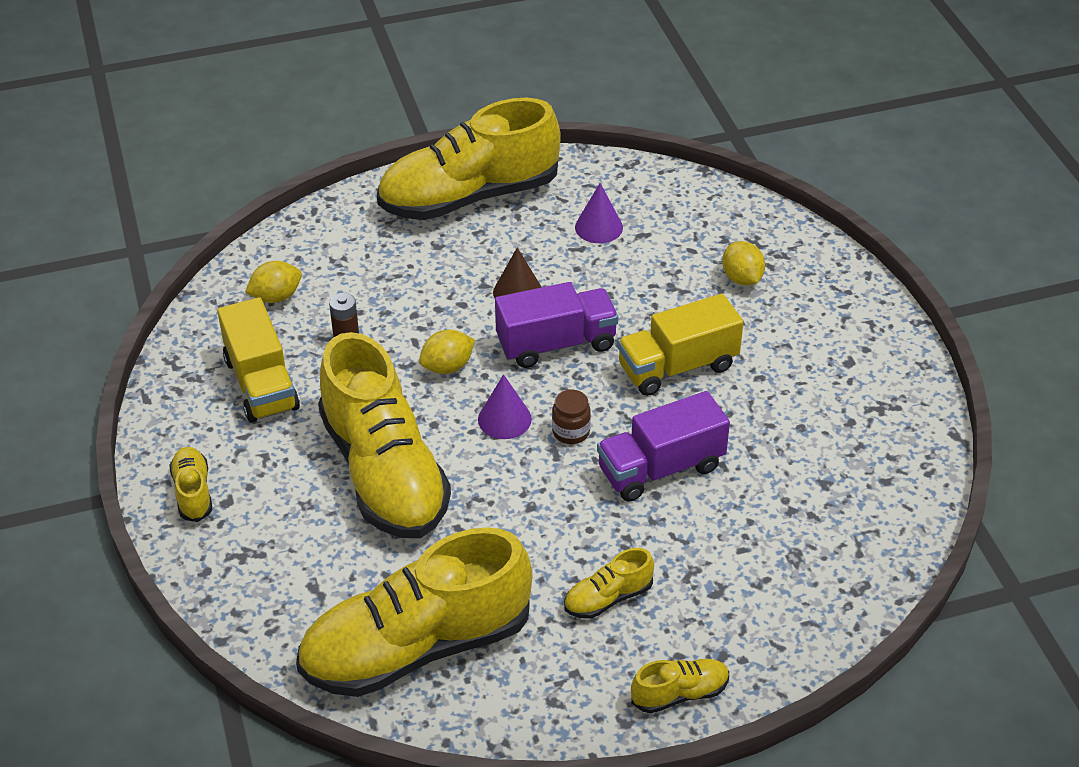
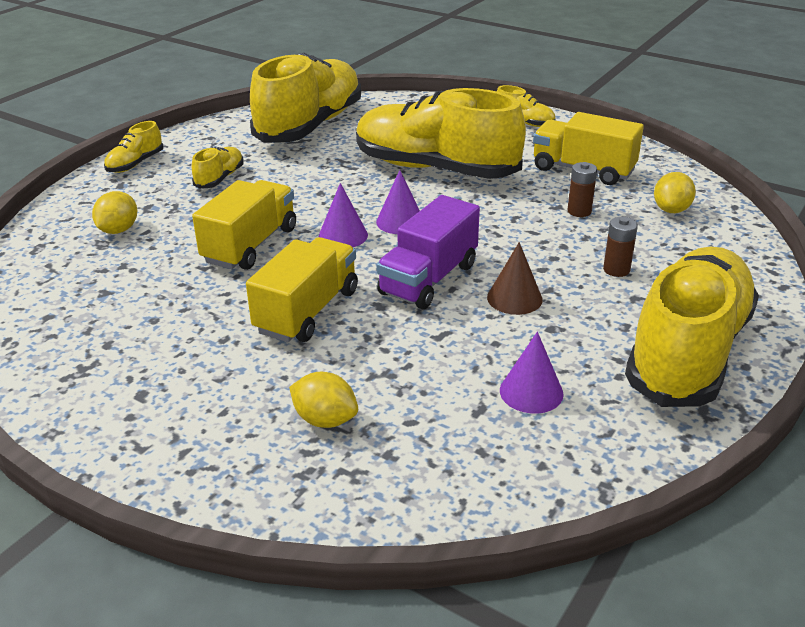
camera: 140 degrees right, 10 degrees down
(412, 272) = (616, 270): none -> brown battery
(447, 367) = (485, 229): yellow lemon -> yellow lemon (118, 230)
(571, 432) = (343, 235): brown jar -> purple cone
(661, 468) = (250, 245): purple truck -> yellow truck

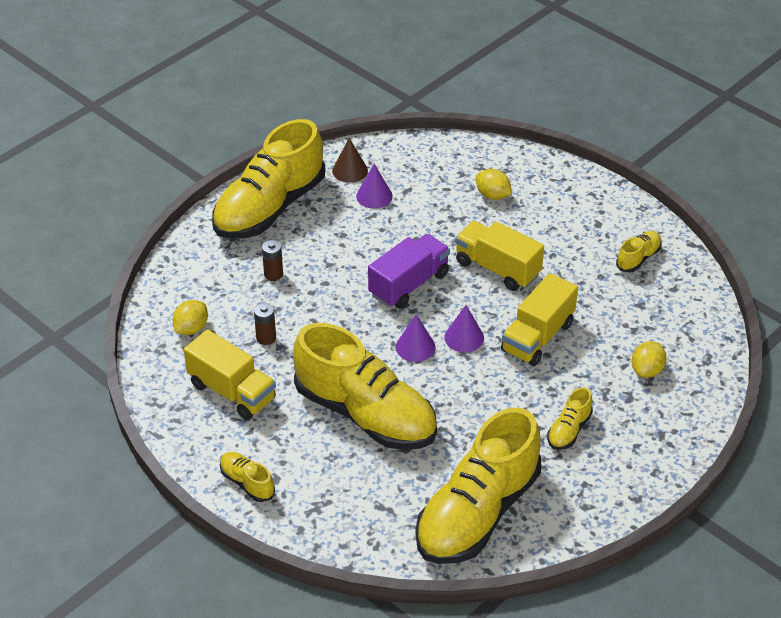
camera: 170 degrees left, 10 degrees up
(135, 164) = (654, 467): yellow shoe -> yellow shoe (638, 258)
(307, 311) = (497, 268): yellow truck -> yellow truck turned 90 degrees clockwise
(514, 298) = (356, 260): brown cone -> brown cone (350, 170)

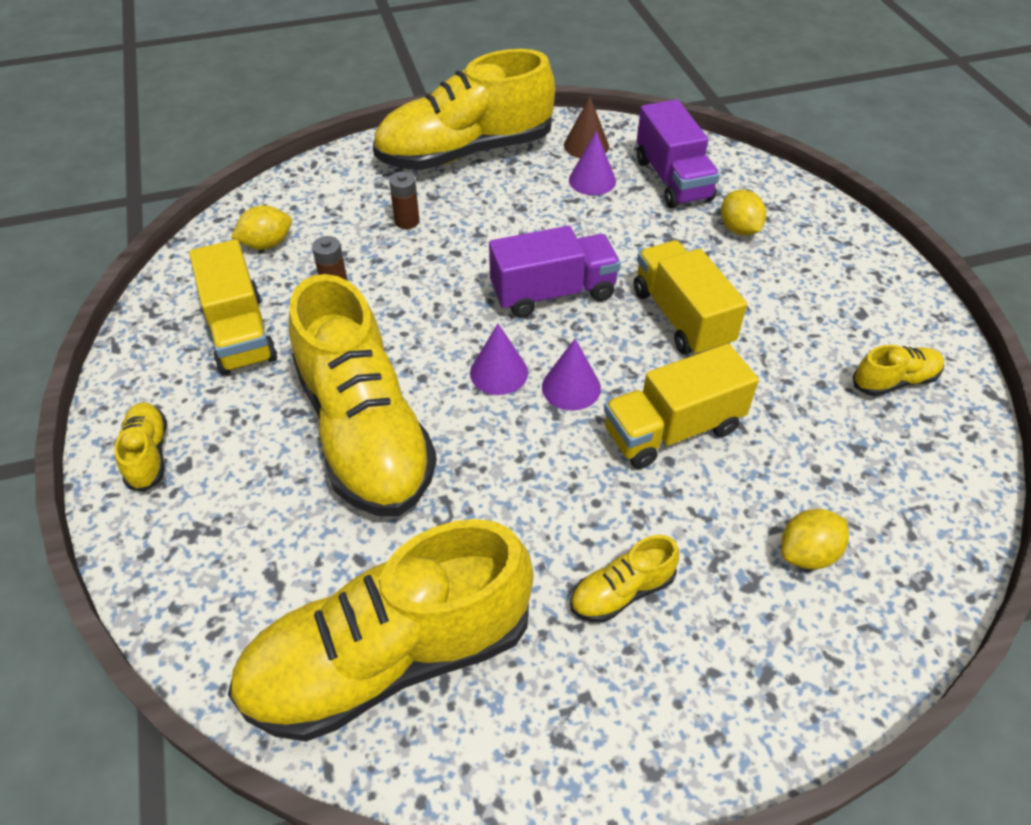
camera: 30 degrees right, 5 degrees up
(426, 175) = (672, 179): none -> purple truck

